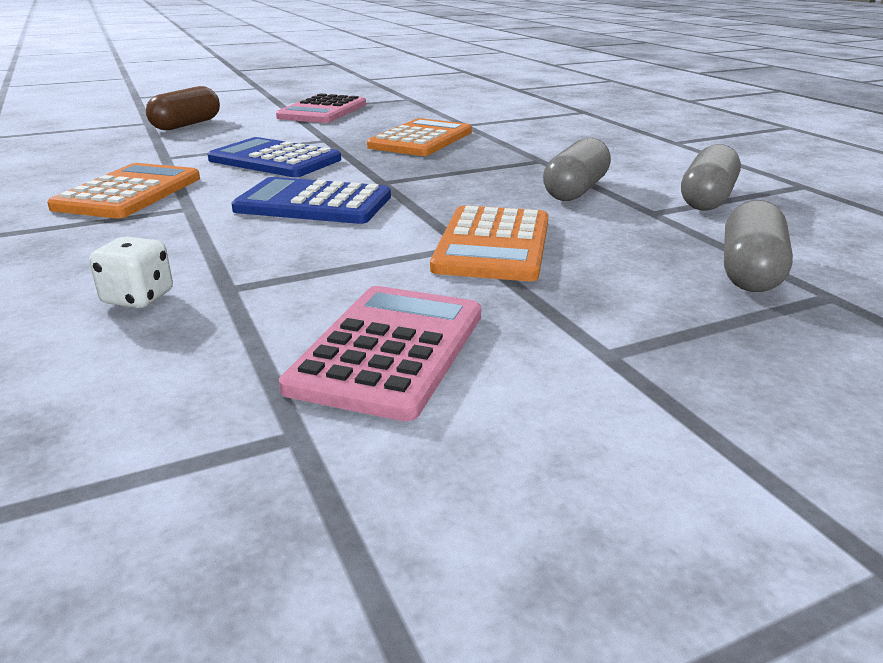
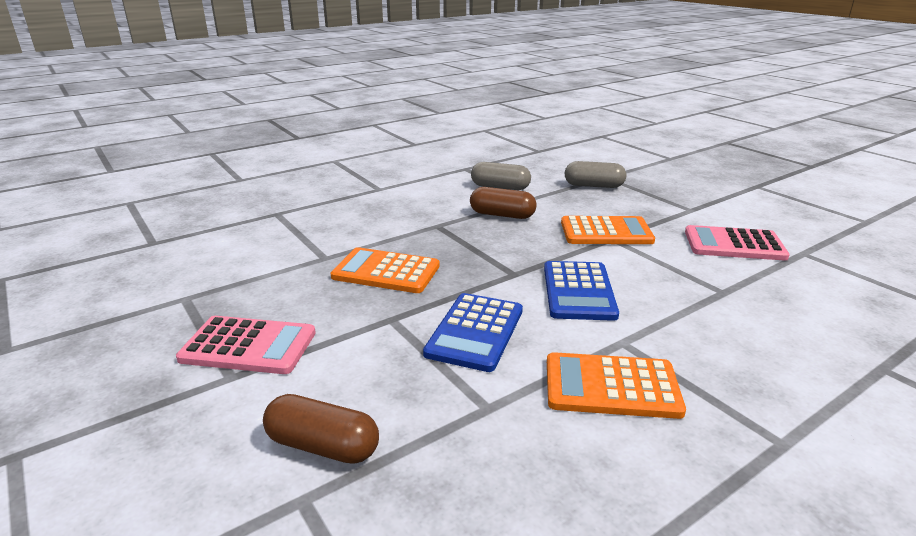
camera: 100 degrees left, 0 degrees up
(138, 298) = (763, 314): white dice -> none
(576, 190) = (502, 215): grey capsule -> brown capsule

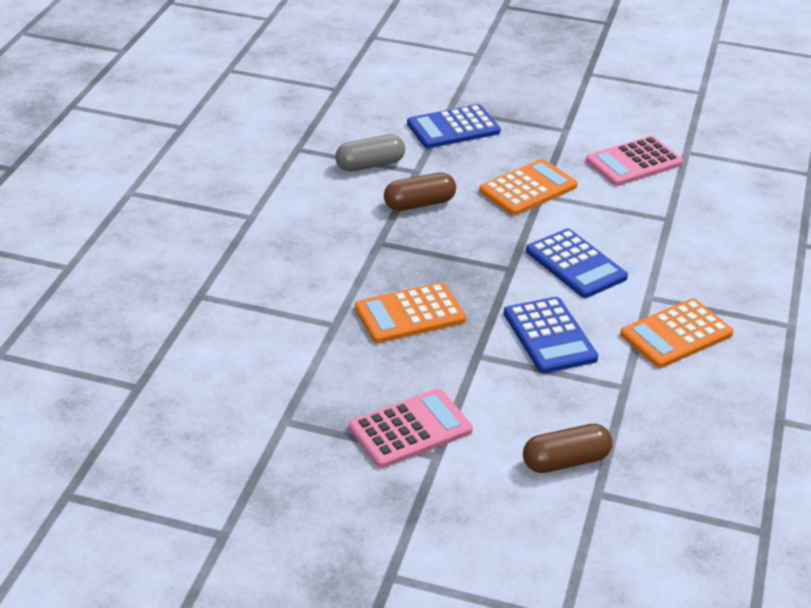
camera: 40 degrees left, 10 degrees up
(593, 186) = (453, 128): grey capsule -> blue calculator

